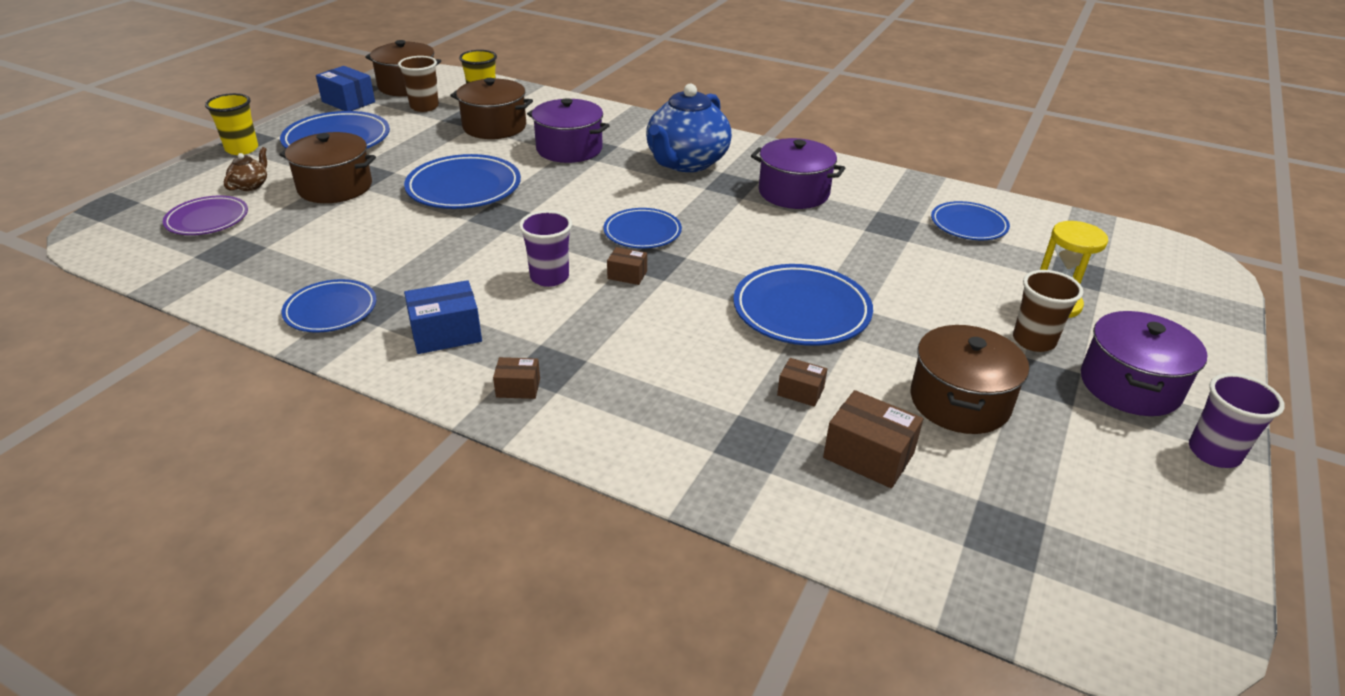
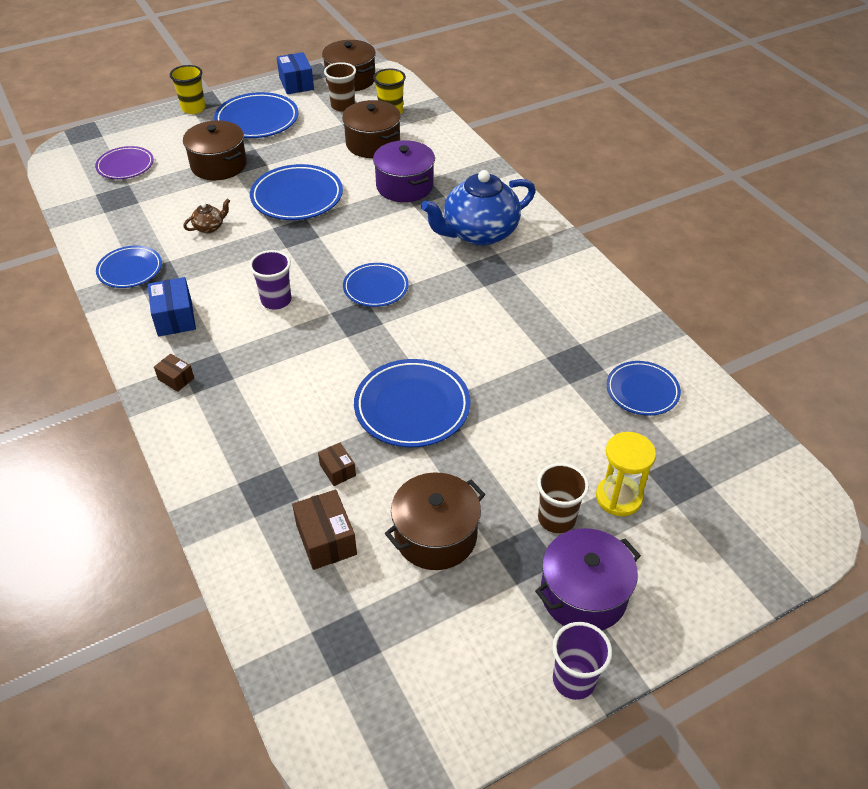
camera: 35 degrees right, 10 degrees up
(251, 185) = (172, 144): brown teapot -> brown teapot (209, 227)
(446, 333) = (175, 318): blue box -> blue box turned 60 degrees clockwise
(627, 275) = (327, 321): brown box -> none
(793, 193) = (531, 297): purple pot -> none

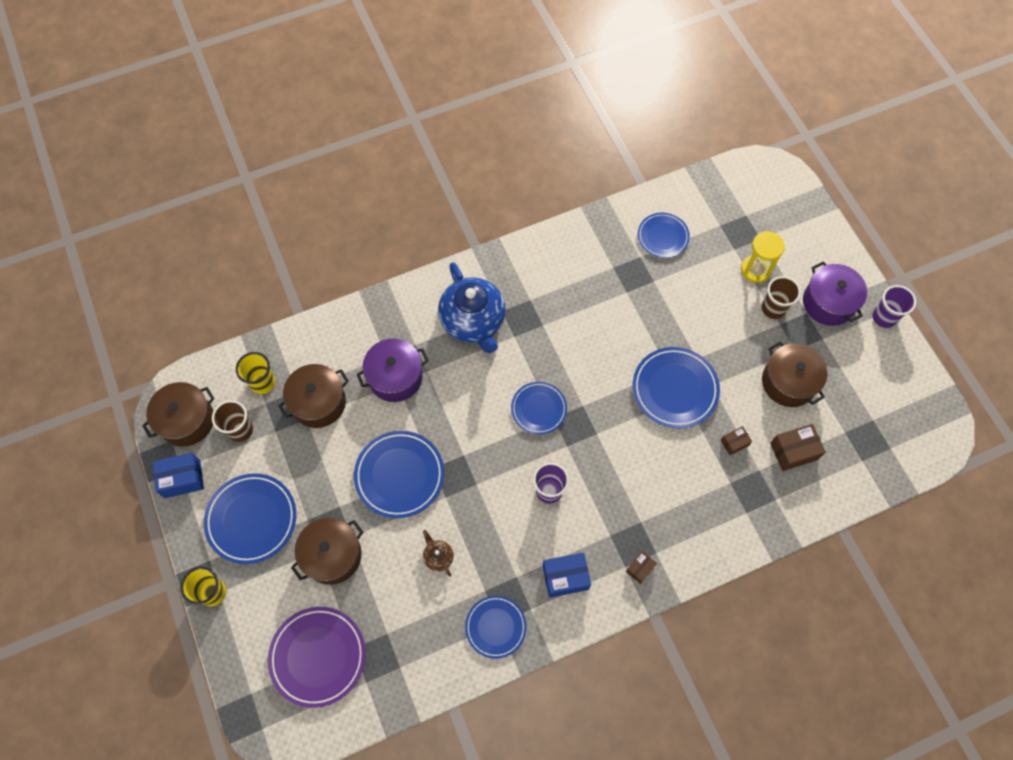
camera: 85 degrees left, 20 degrees up
(125, 166) = (318, 656): purple plate -> purple plate, size x1.56

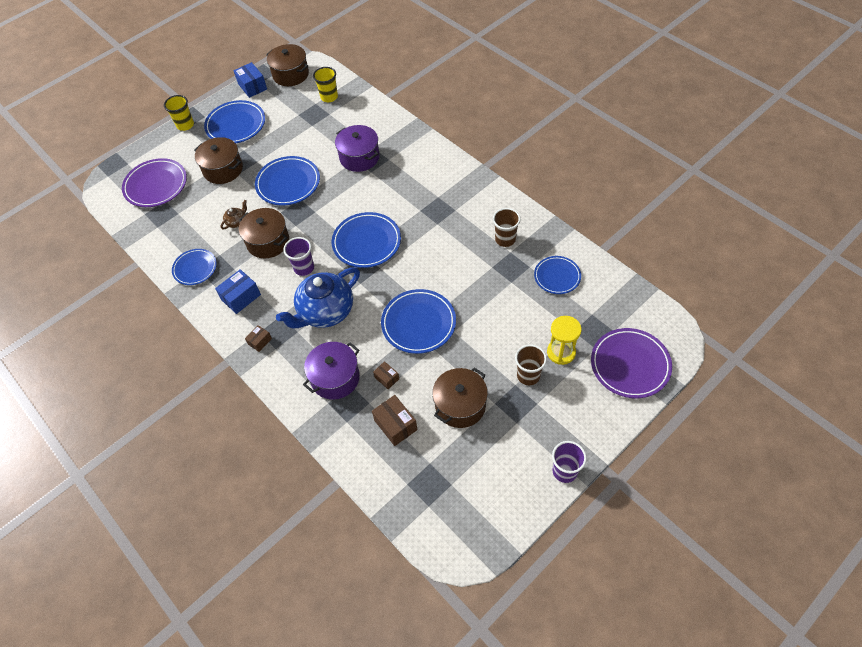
camera: 75 degrees right, 10 degrees down
(240, 430) = (293, 99): brown cup -> brown cup (505, 239)
(318, 402) = (325, 127): brown pot -> brown pot (268, 242)
(473, 322) = (421, 184): blue teapot -> blue teapot (325, 312)
(538, 409) = (366, 242): blue plate -> blue plate, size x1.56
(565, 577) = (241, 297): blue box -> blue box turned 75 degrees clockwise
(640, 568) = (260, 341): brown box -> brown box turned 75 degrees counterclockwise
(788, 218) = (630, 365): none -> purple plate
(828, 303) = (556, 419): purple pot -> purple pot (335, 378)

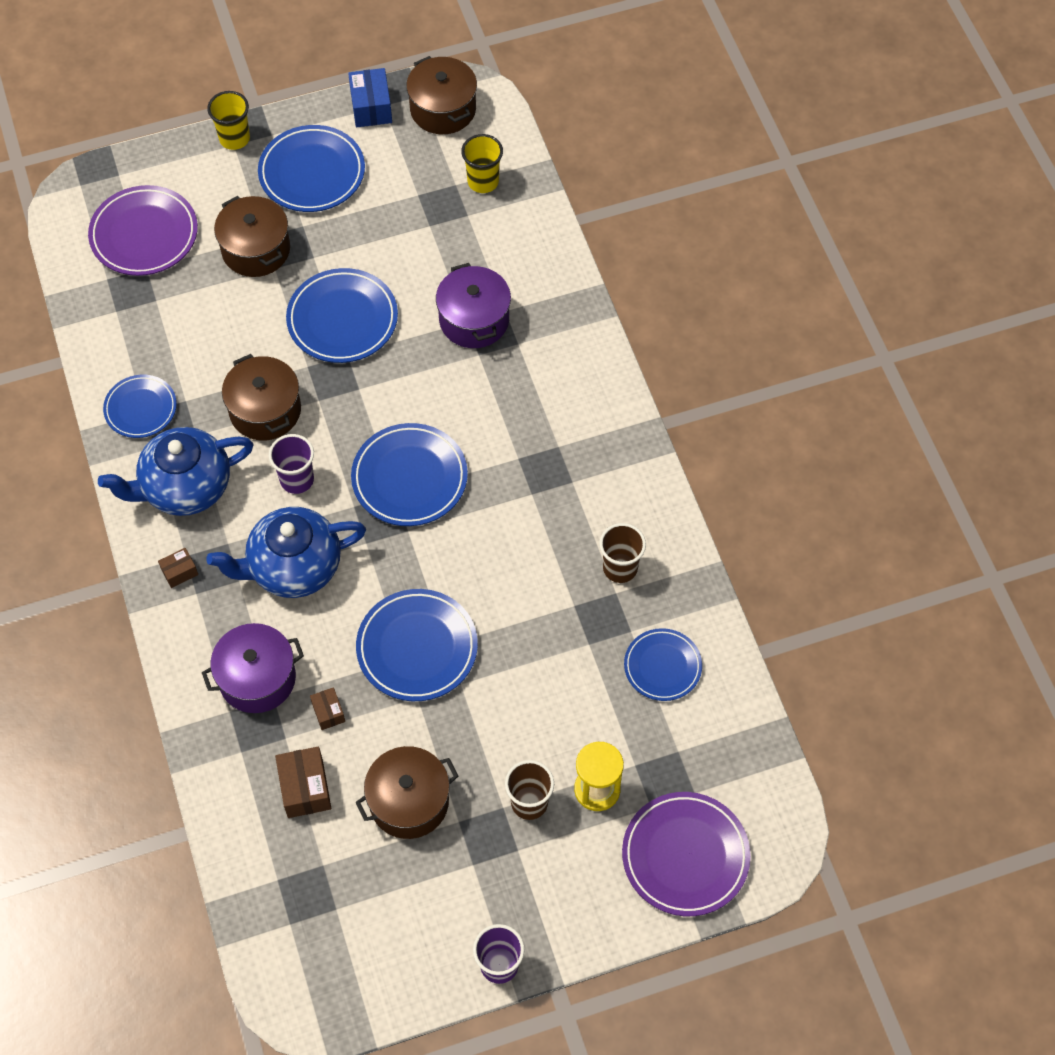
camera: 20 degrees right, 5 degrees up
(237, 222) = (235, 355): brown teapot -> none
(241, 297) = (185, 487): blue box -> blue teapot

